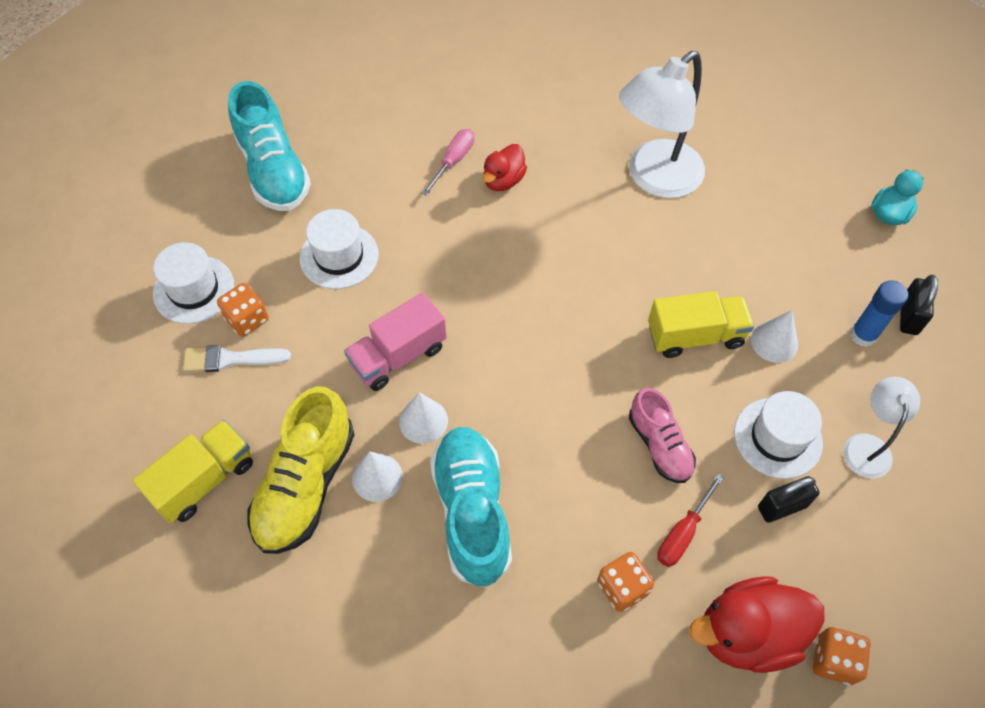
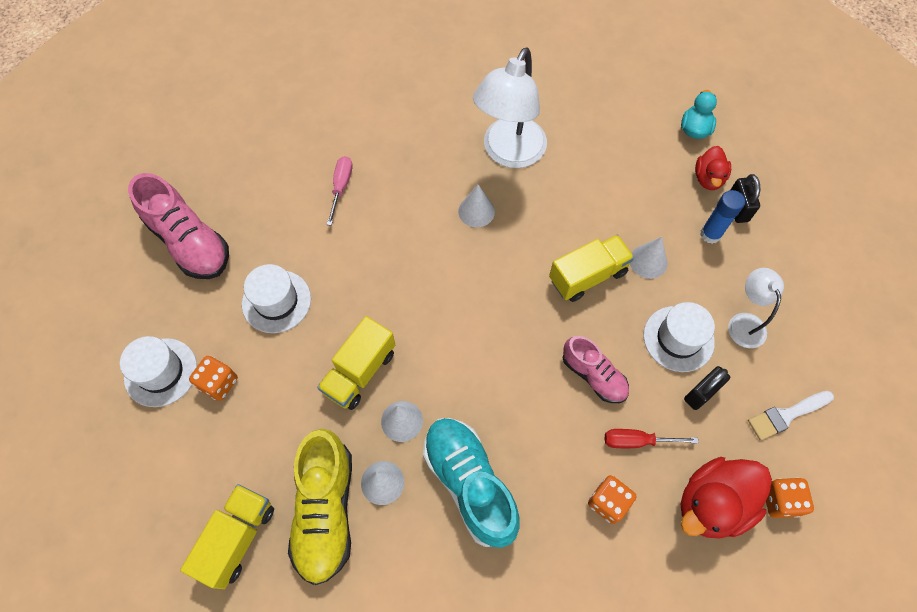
camera: 20 degrees left, 5 degrees up
(230, 359) = (218, 424): white brush -> white brush (786, 415)
(273, 170) = (189, 242): turquoise shoe -> pink shoe
(398, 355) = (360, 372): pink truck -> yellow truck
(503, 180) = (389, 192): red duck -> red duck (708, 178)
(593, 229) = (476, 211): none -> white cone
(683, 533) = (637, 441): red screwdriver -> red screwdriver turned 75 degrees clockwise

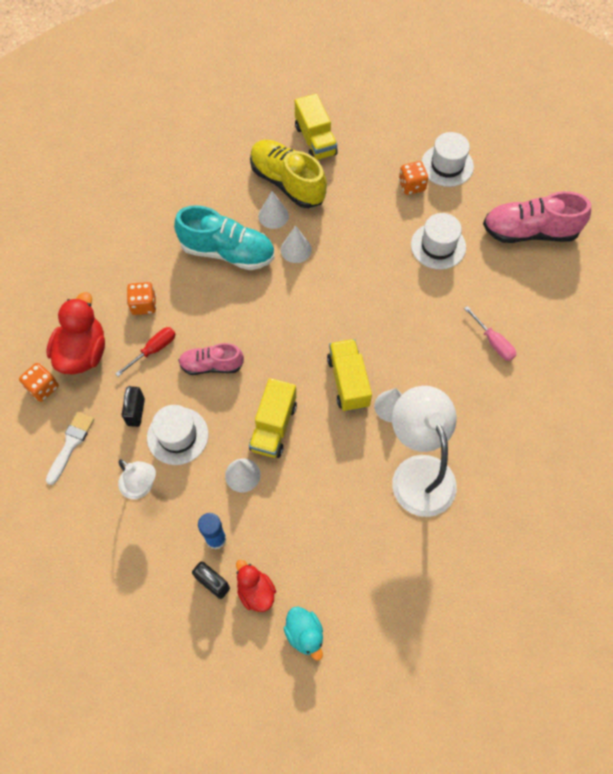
camera: 135 degrees right, 0 degrees up
(360, 372) = (346, 252): yellow truck -> yellow truck (348, 382)

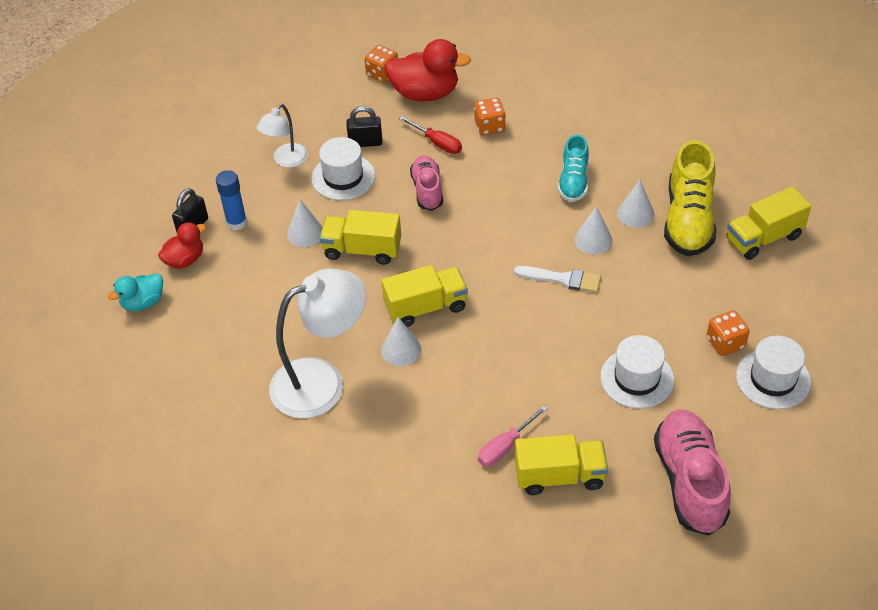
camera: 85 degrees right, 15 degrees down
(71, 444) = (325, 104): white brush -> white brush (562, 279)
(227, 252) = (573, 181): turquoise shoe -> turquoise shoe, size x0.61
(287, 183) = (688, 220): yellow shoe -> yellow shoe turned 150 degrees clockwise
(521, 310) = (559, 476): none -> yellow truck

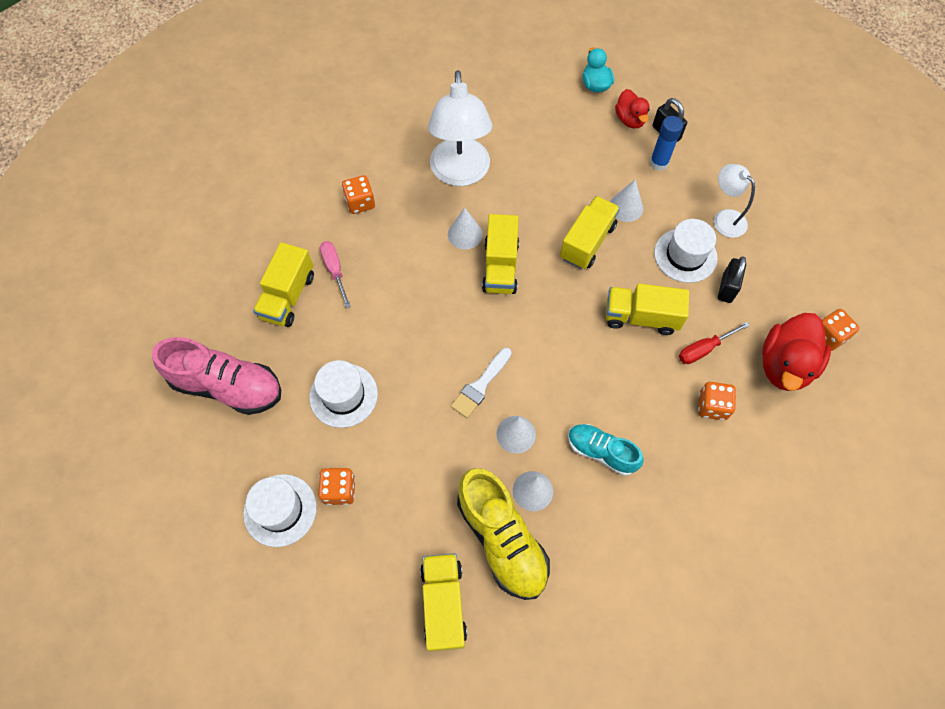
camera: 110 degrees right, 15 degrees up
(405, 461) = (360, 203): none -> orange dice
(427, 190) = (641, 317): pink shoe -> yellow truck
(688, 220) = (502, 539): yellow shoe -> yellow shoe turned 150 degrees counterclockwise

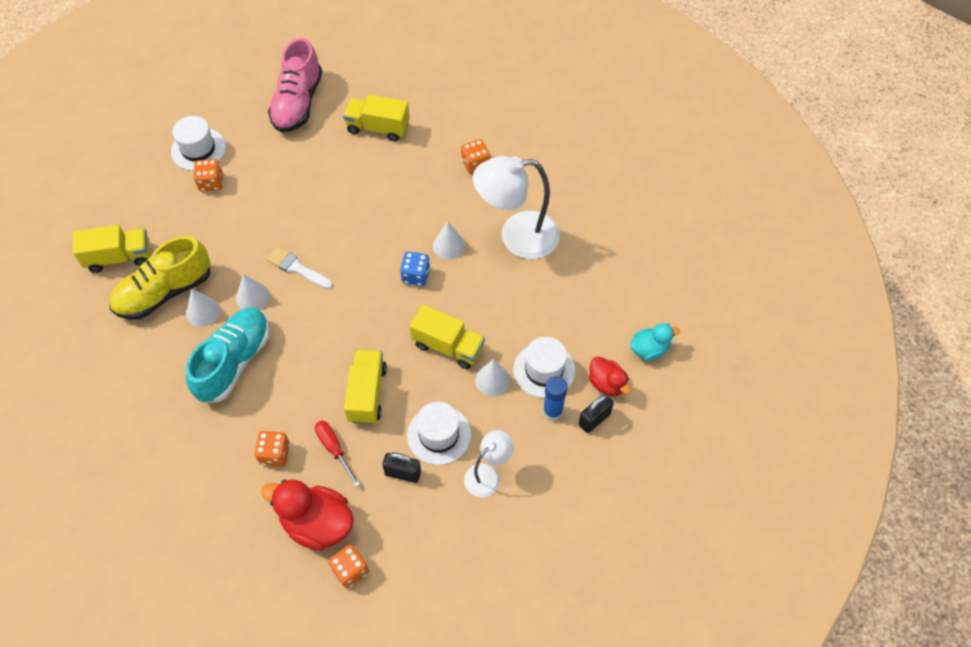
camera: 85 degrees right, 5 degrees down
(335, 270) = (404, 155): pink screwdriver -> none
(343, 395) = (289, 175): white hat -> white hat (544, 370)
(500, 266) = (416, 275): yellow truck -> blue dice
(601, 452) = (234, 362): turquoise shoe -> turquoise shoe, size x1.64
(630, 120) = (607, 383): red duck -> red duck turned 105 degrees counterclockwise

